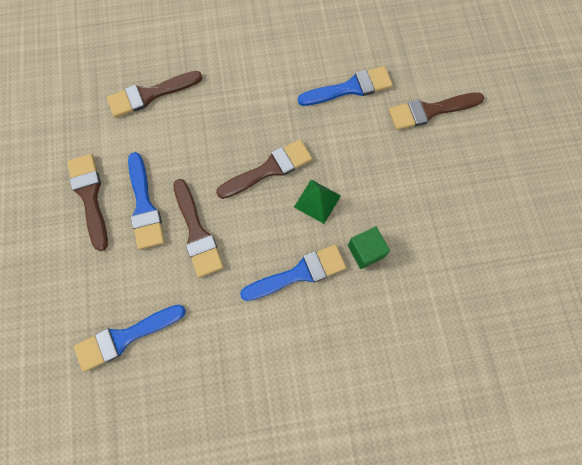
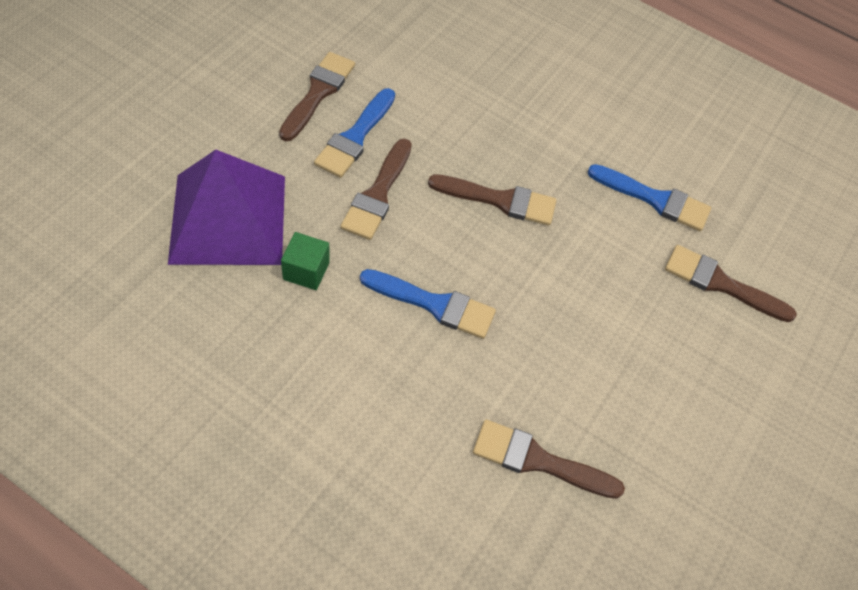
camera: 35 degrees right, 15 degrees down
(125, 337) = (228, 219): blue brush -> purple pyramid
(150, 95) = (454, 59): brown brush -> brown brush (538, 460)
(317, 201) = (517, 263): green pyramid -> none
(365, 251) = (519, 343): green cube -> green cube (306, 271)

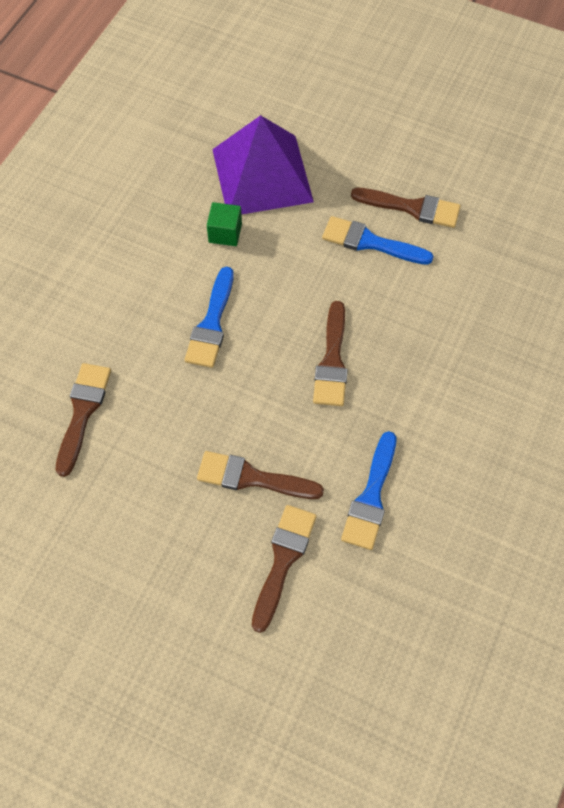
camera: 90 degrees right, 5 degrees up
(377, 194) = (313, 268): brown brush -> brown brush (252, 478)

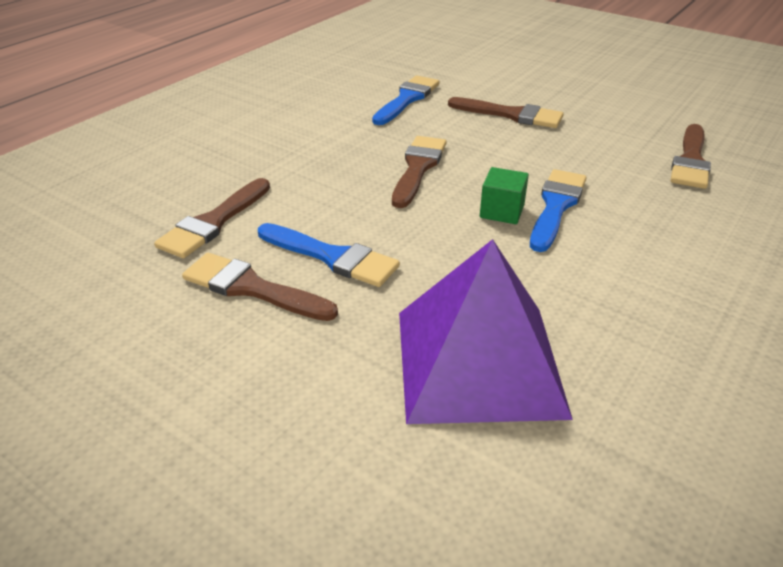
camera: 170 degrees left, 25 degrees down
(225, 233) = (542, 290): green cube -> green cube (502, 211)
(283, 560) = (487, 82): brown brush -> brown brush (213, 222)

